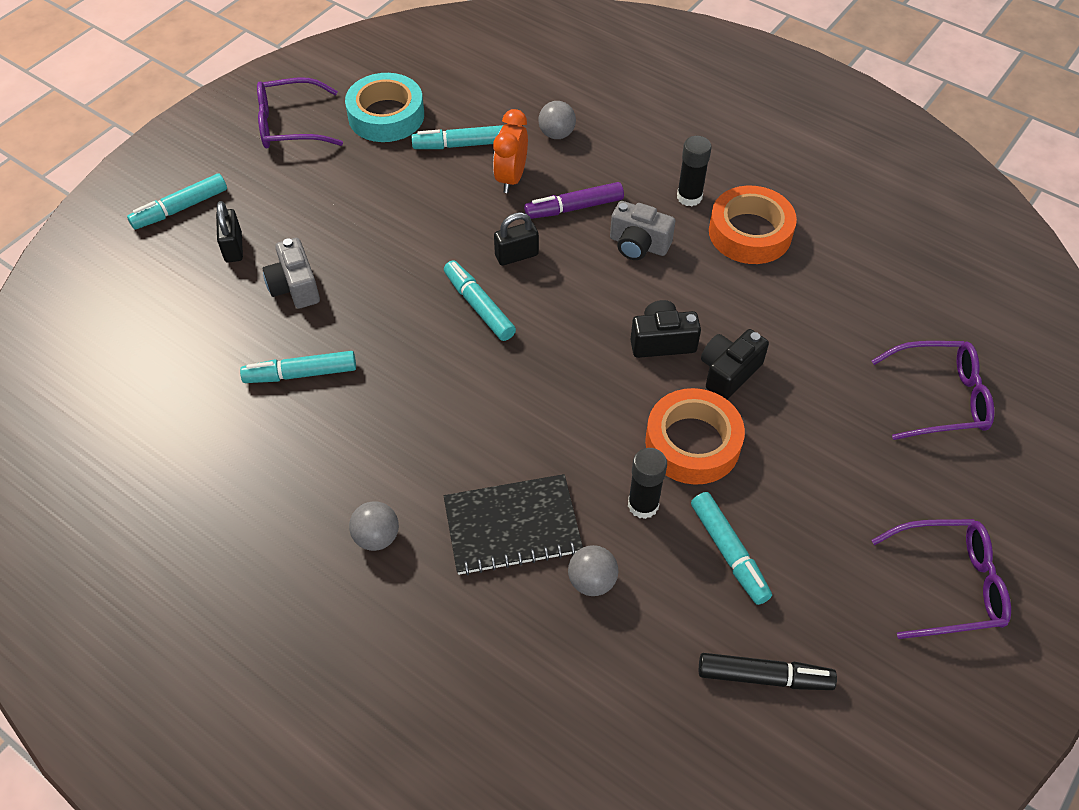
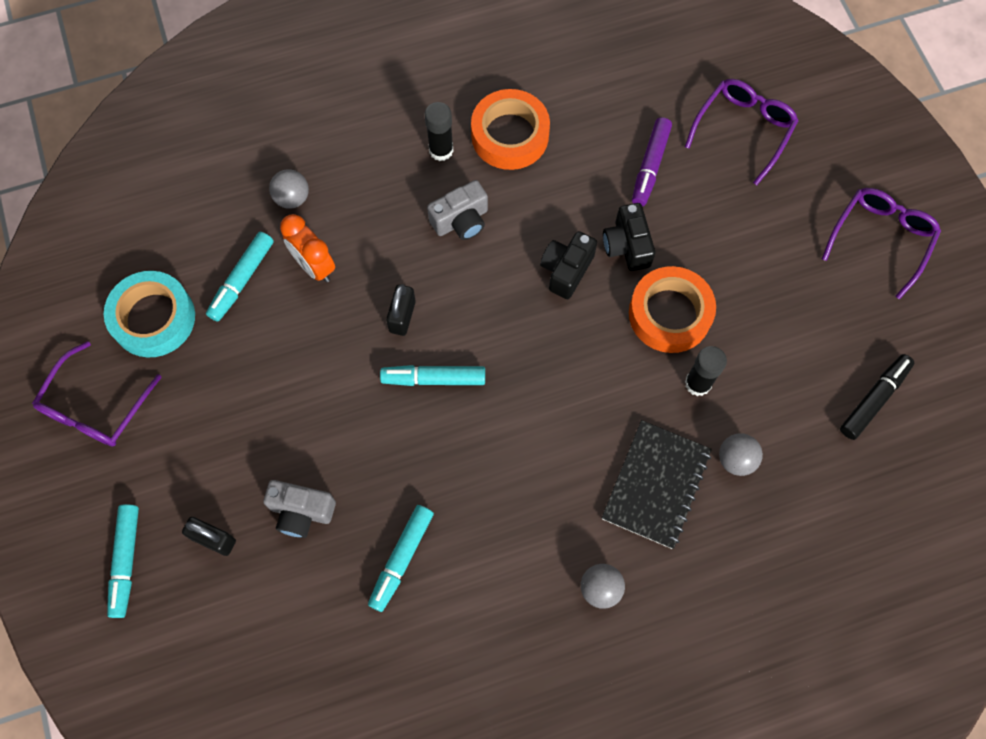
camera: 55 degrees left, 15 degrees up
(574, 208) = (385, 240): purple marker -> purple marker (650, 166)
(729, 552) = (772, 354): turquoise marker -> none

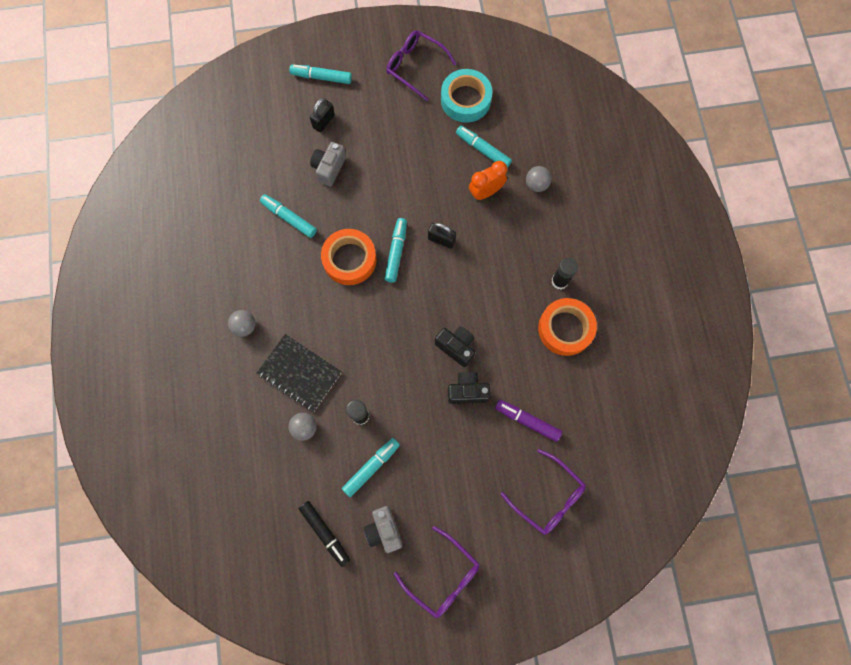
camera: 100 degrees right, 5 degrees up
(461, 221) = (504, 286): grey camera -> grey camera (384, 530)
(669, 314) = (412, 408): orange tape -> orange tape (349, 259)
(766, 354) = (371, 467): none -> turquoise marker

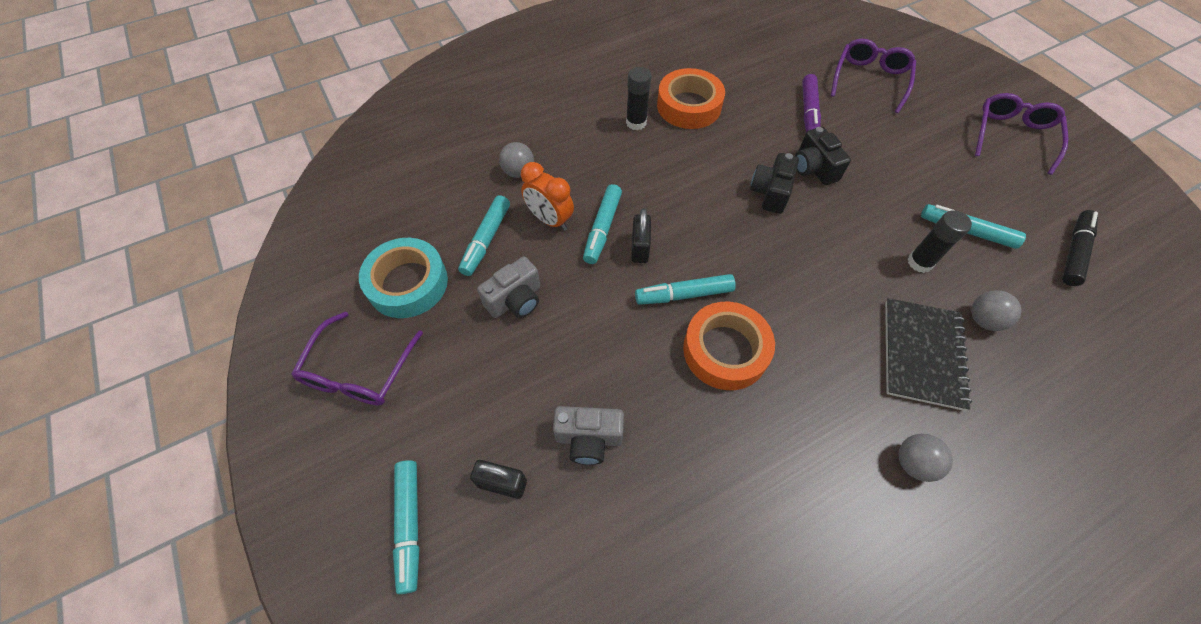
camera: 110 degrees left, 15 degrees down
(289, 218) = (704, 469): turquoise marker -> turquoise marker (602, 228)
(384, 530) = (1018, 198): grey camera -> grey camera (515, 300)

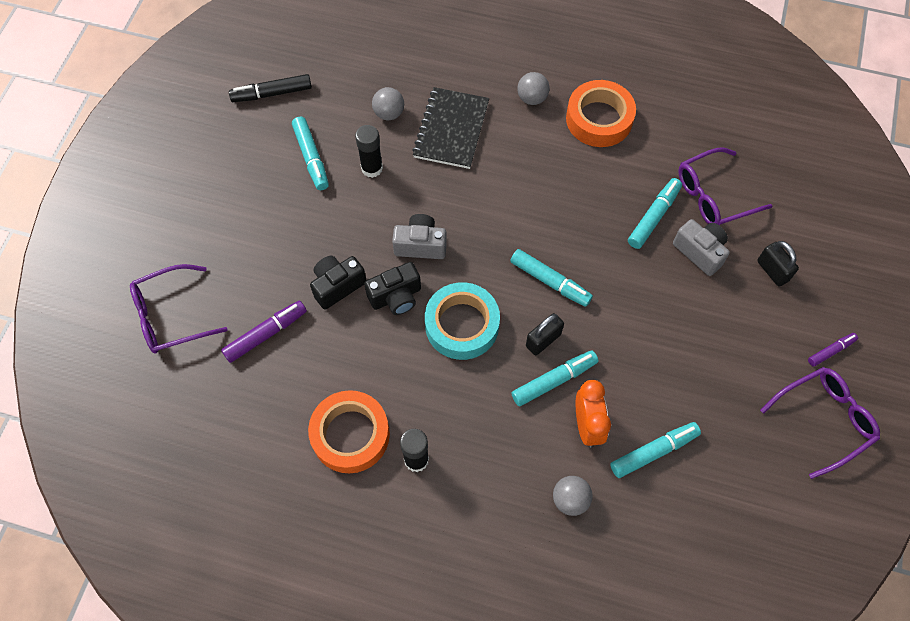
camera: 135 degrees left, 5 degrees up
(388, 444) = (831, 351): none -> purple marker
(408, 283) = (744, 465): turquoise tape -> turquoise tape (462, 325)
(409, 525) = (844, 293): turquoise marker -> turquoise marker (653, 217)
(515, 300) = (672, 379): grey camera -> grey camera (420, 245)
(725, 350) = (564, 227): orange tape -> orange tape (599, 119)
(813, 168) = (337, 286): black camera -> black camera turned 150 degrees counterclockwise
(922, 354) = (451, 129): black notebook -> black notebook turned 45 degrees counterclockwise
(1012, 136) = (162, 178): purple glasses -> purple glasses (713, 195)

